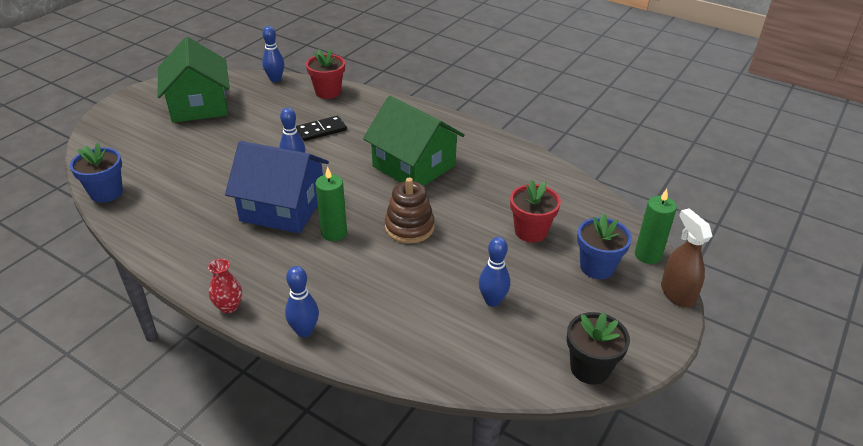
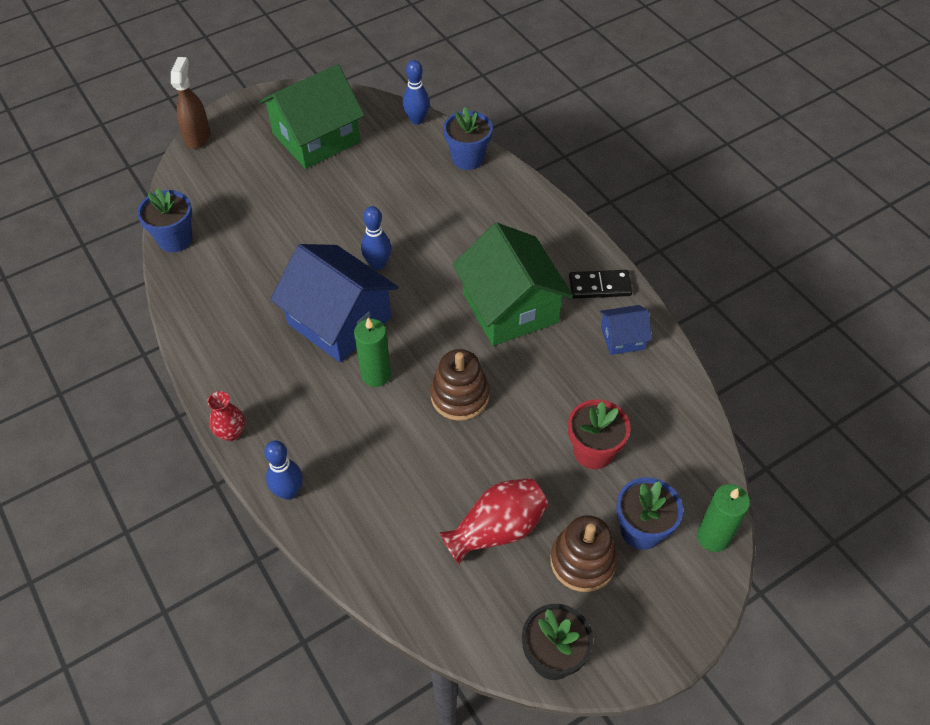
camera: 25 degrees right, 15 degrees up
(199, 105) = (316, 138): green house -> green house turned 45 degrees clockwise
(321, 130) = (432, 218): black domino -> black domino (599, 286)
(328, 92) = (467, 158): red flower pot -> blue flower pot
(492, 301) = (497, 529): blue bowling pin -> red vase
(506, 162) = (622, 338): none -> blue house
(569, 299) = (582, 561): none -> brown stacking toy
(677, 293) = (714, 603): brown spray bottle -> brown spray bottle (197, 137)

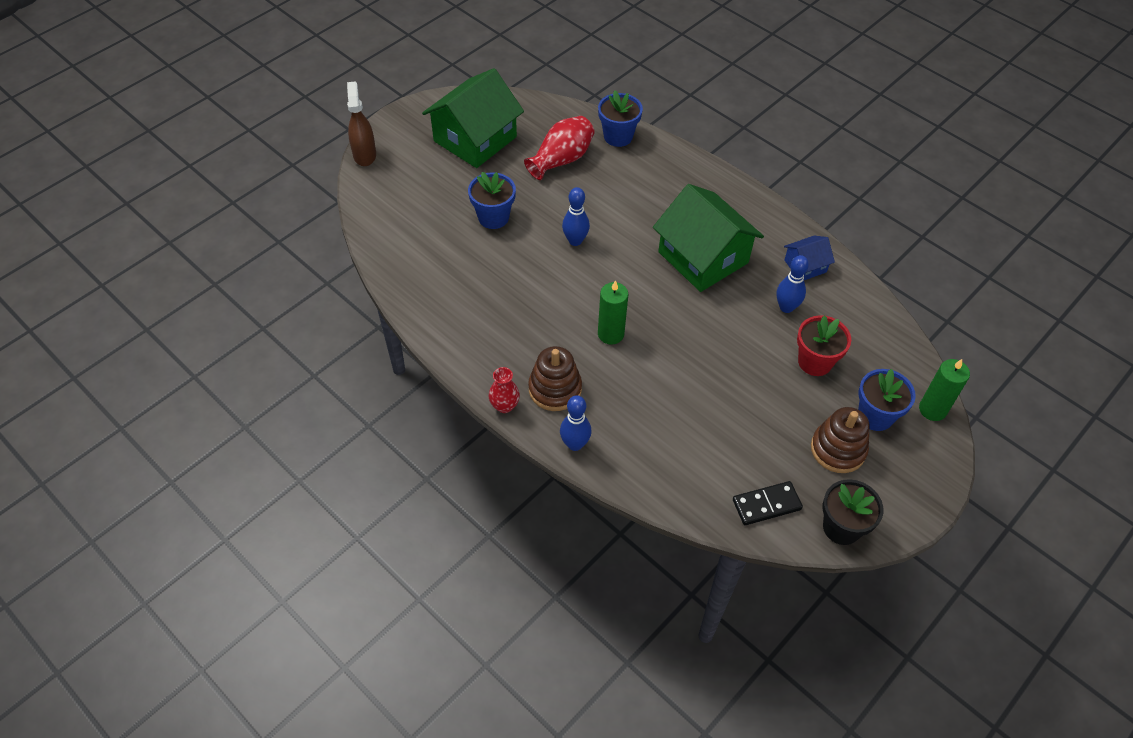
camera: 15 degrees left, 0 degrees up
(175, 239) = (383, 250): blue flower pot -> blue flower pot (493, 217)
(339, 320) = (560, 294): blue house -> none
(417, 120) = (560, 109): blue bowling pin -> blue bowling pin (786, 307)
(460, 396) = (688, 338): brown stacking toy -> brown stacking toy (555, 389)
(497, 529) = (760, 439): red vase -> red vase (561, 159)
(599, 286) = (771, 227): black domino -> black domino (766, 504)

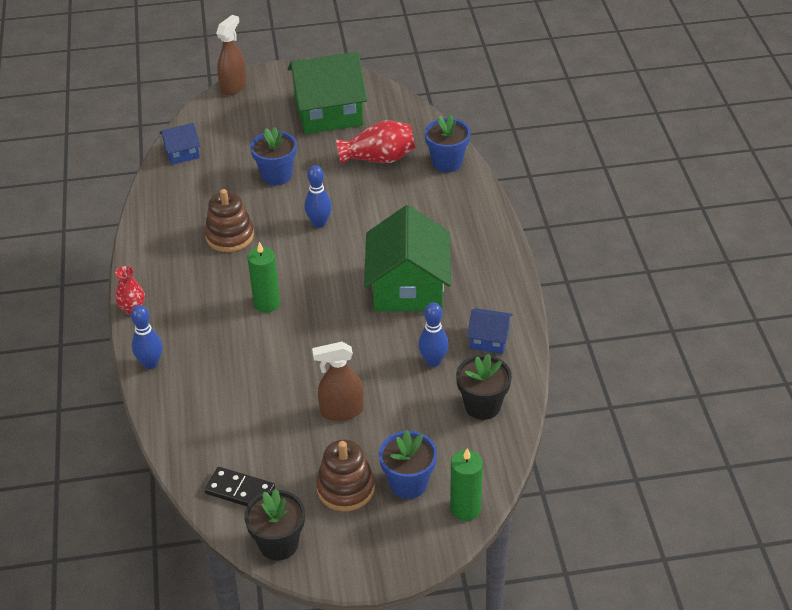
camera: 40 degrees right, 10 degrees down
(386, 239) = (182, 153): none -> blue house
(555, 389) = (180, 318): brown stacking toy -> brown stacking toy (230, 236)
(766, 389) = (341, 411): none -> brown spray bottle
(815, 362) = (407, 414): red flower pot -> none
(857, 322) = (482, 406): none -> black flower pot

